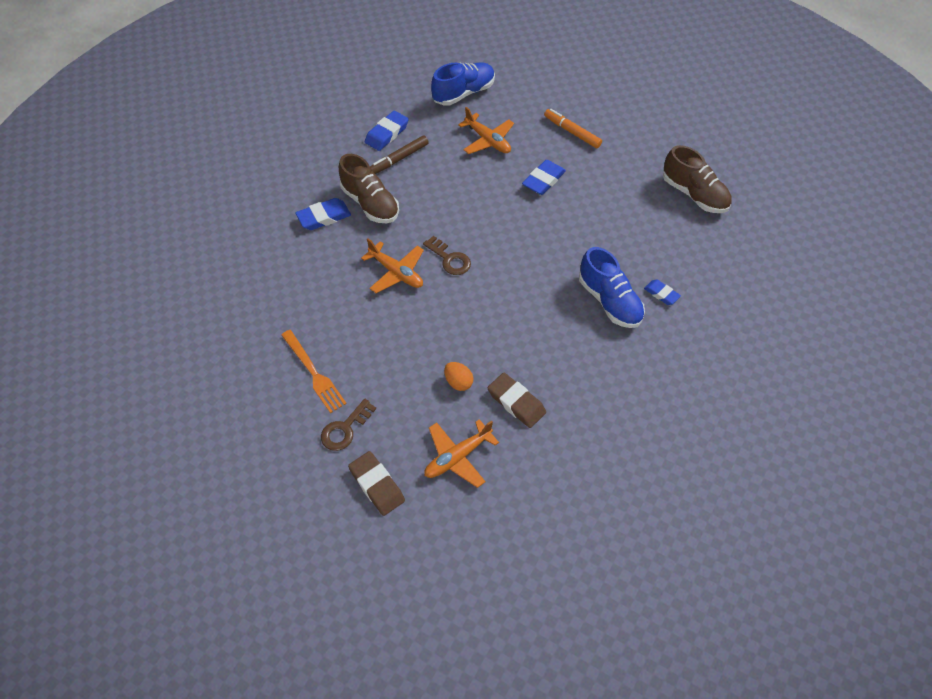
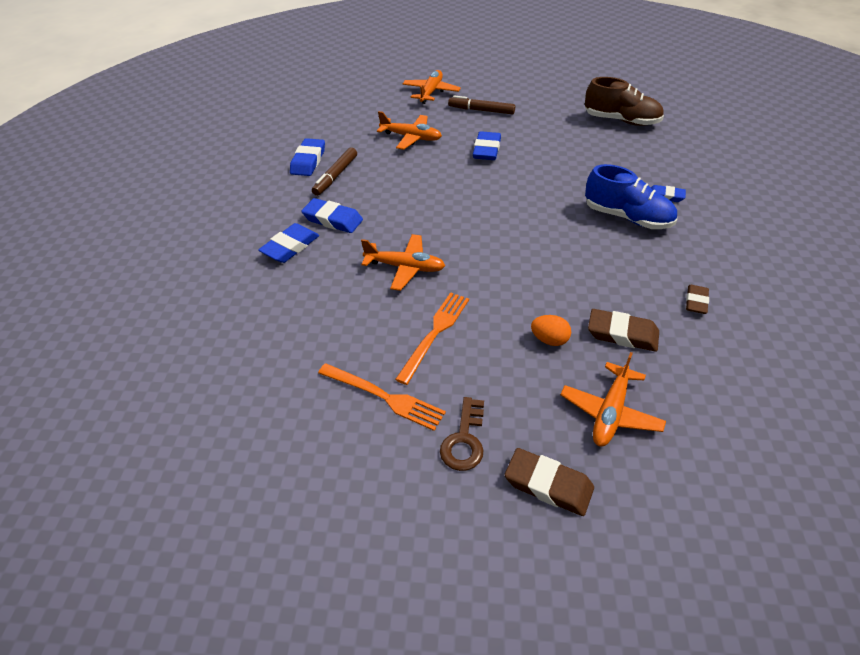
camera: 25 degrees left, 10 degrees down
(370, 203) = (333, 219): brown shoe -> blue eraser
(380, 339) = (435, 333): none -> orange fork
(449, 259) = (450, 237): brown key -> none
(463, 93) = (360, 112): blue shoe -> none
(541, 92) = (431, 92): none -> orange plane
(572, 132) = (481, 110): orange marker -> brown marker
(598, 402) = (696, 302): none -> brown eraser

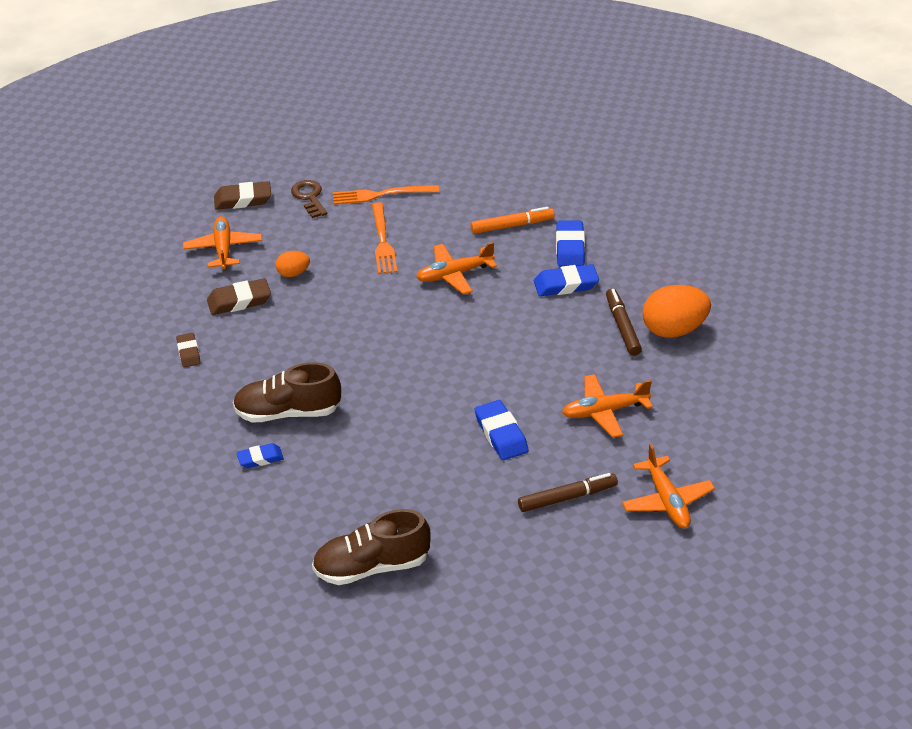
camera: 145 degrees right, 5 degrees down
(307, 290) = (512, 226): none -> orange marker
(308, 161) = (674, 330): blue eraser -> orange egg
(627, 217) = (288, 412): blue shoe -> brown shoe

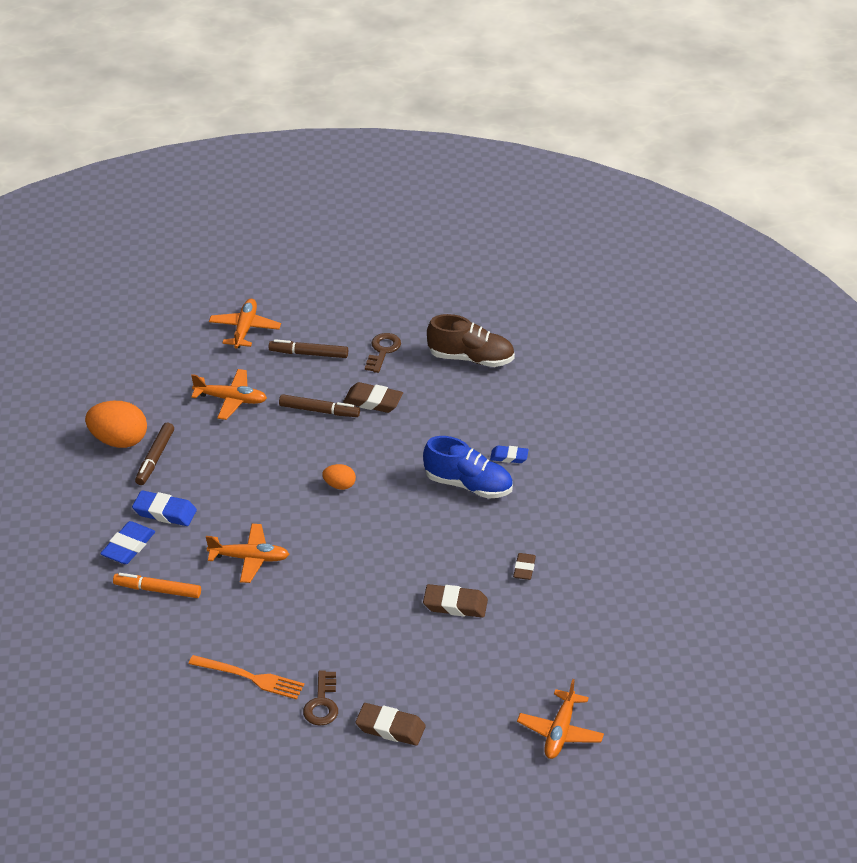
camera: 155 degrees left, 0 degrees up
(223, 249) = (441, 671): orange plane -> orange plane (560, 732)
(288, 412) = (468, 485): brown shoe -> blue shoe
(293, 273) = (390, 616): orange egg -> orange egg (339, 485)
(382, 241) = (287, 620): orange fork -> none
(450, 467) = (373, 401): none -> brown eraser
(484, 535) = (382, 351): none -> brown key
(501, 434) = (319, 411): blue eraser -> brown marker

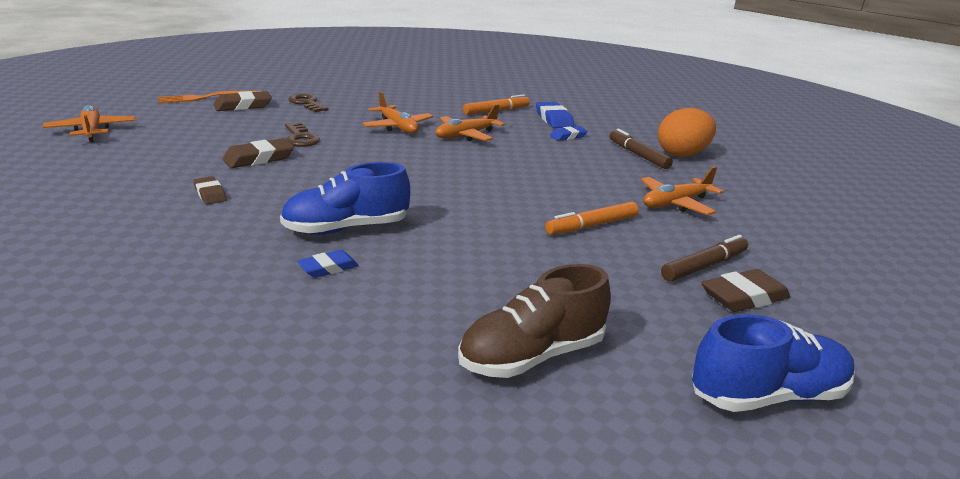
camera: 135 degrees right, 15 degrees down
(165, 512) = (568, 136): blue eraser -> blue eraser, size x0.64
(245, 329) = (803, 258): orange plane -> orange plane (398, 127)
(250, 678) = (372, 100): orange fork -> orange fork (206, 98)
(319, 411) = (592, 226): brown marker -> orange marker
(339, 485) = (473, 187): orange egg -> none
(373, 401) = (559, 254): brown eraser -> brown eraser (744, 297)
(382, 351) = (646, 307): brown key -> brown key (300, 138)
(402, 296) = (767, 395): none -> blue shoe

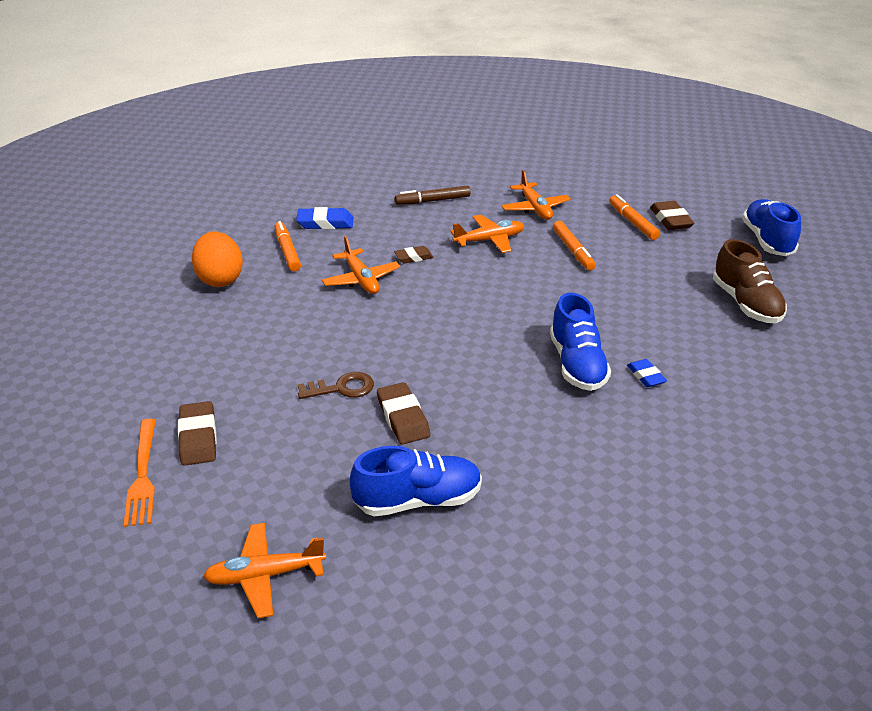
camera: 75 degrees left, 10 degrees up
(149, 168) = (418, 500): none -> blue shoe
(210, 194) = (497, 447): brown eraser -> brown eraser (413, 257)
(307, 103) = (207, 382): brown key -> none
(398, 127) = (323, 319): orange plane -> orange plane (489, 240)
(568, 136) = (378, 224): blue eraser -> none
(682, 154) = (435, 181): orange egg -> orange egg (220, 279)
(704, 266) = (632, 222): brown marker -> orange marker

